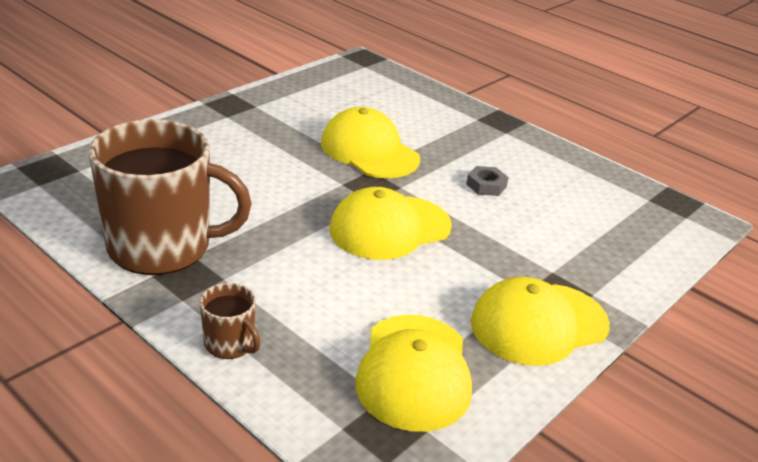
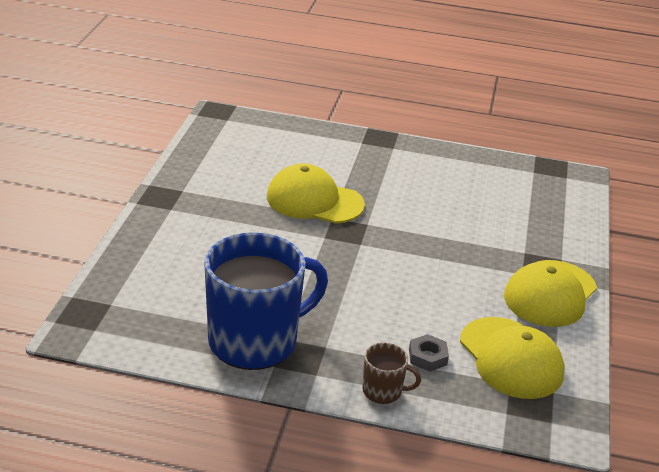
camera: 30 degrees left, 0 degrees up
(162, 247) = (255, 341): brown mug -> blue mug
(389, 228) = (394, 261): yellow cap -> none
(486, 185) = (423, 200): grey nut -> grey nut (427, 357)

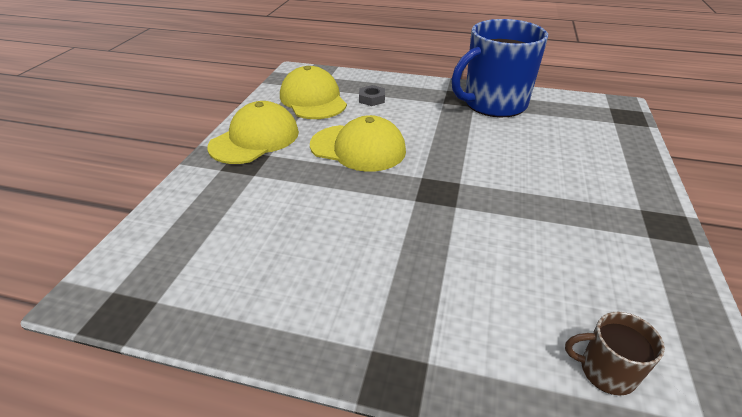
camera: 175 degrees left, 5 degrees up
(314, 201) = (481, 228): yellow cap -> yellow cap (358, 148)
(383, 391) = (403, 84): brown mug -> brown mug (606, 371)

